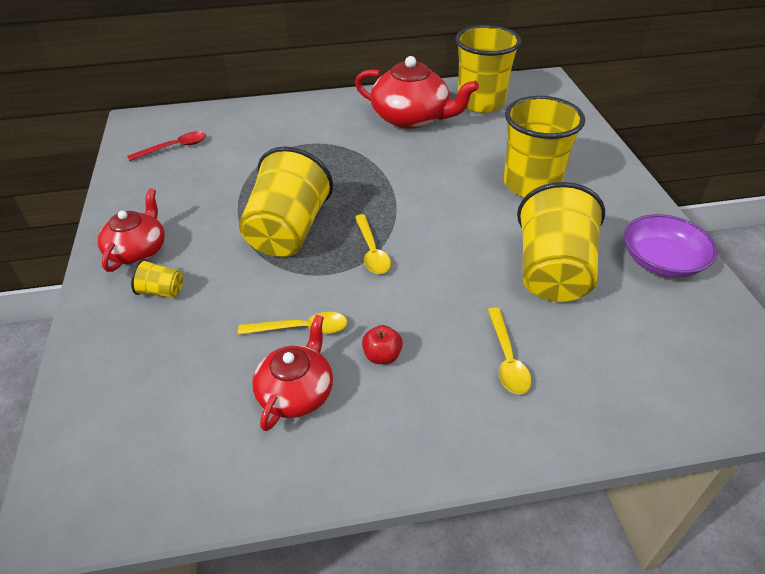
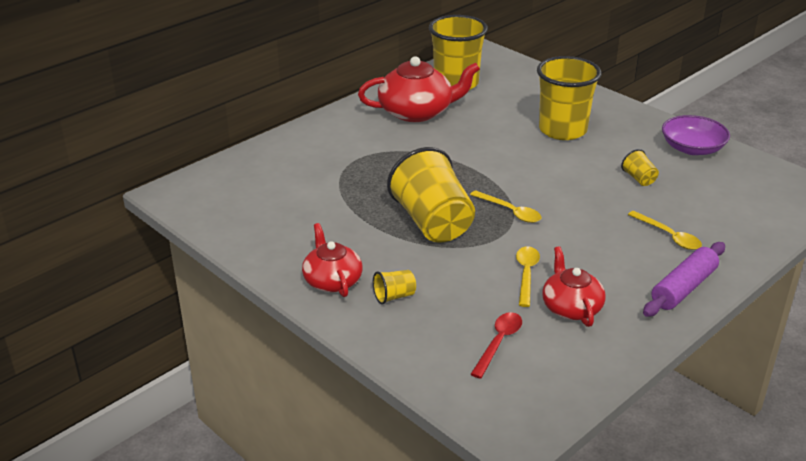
camera: 35 degrees left, 10 degrees down
(174, 147) = (243, 201): red spoon -> red spoon (498, 343)
(301, 329) = (526, 274): yellow spoon -> yellow spoon turned 45 degrees counterclockwise
(382, 356) = (596, 266): red apple -> none
(446, 437) = (683, 288): none -> purple rolling pin
(553, 272) = (639, 179): yellow cup -> yellow cup, size x0.42

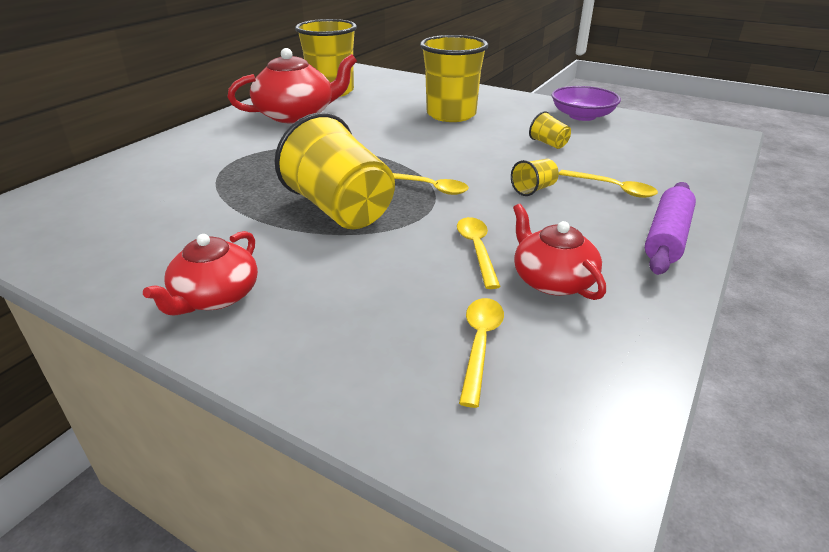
camera: 15 degrees left, 0 degrees up
(332, 280) = (215, 297): red teapot -> red teapot turned 120 degrees counterclockwise
(394, 296) = (310, 304): yellow cup -> yellow cup (533, 189)
(498, 343) = (480, 344): red spoon -> yellow spoon

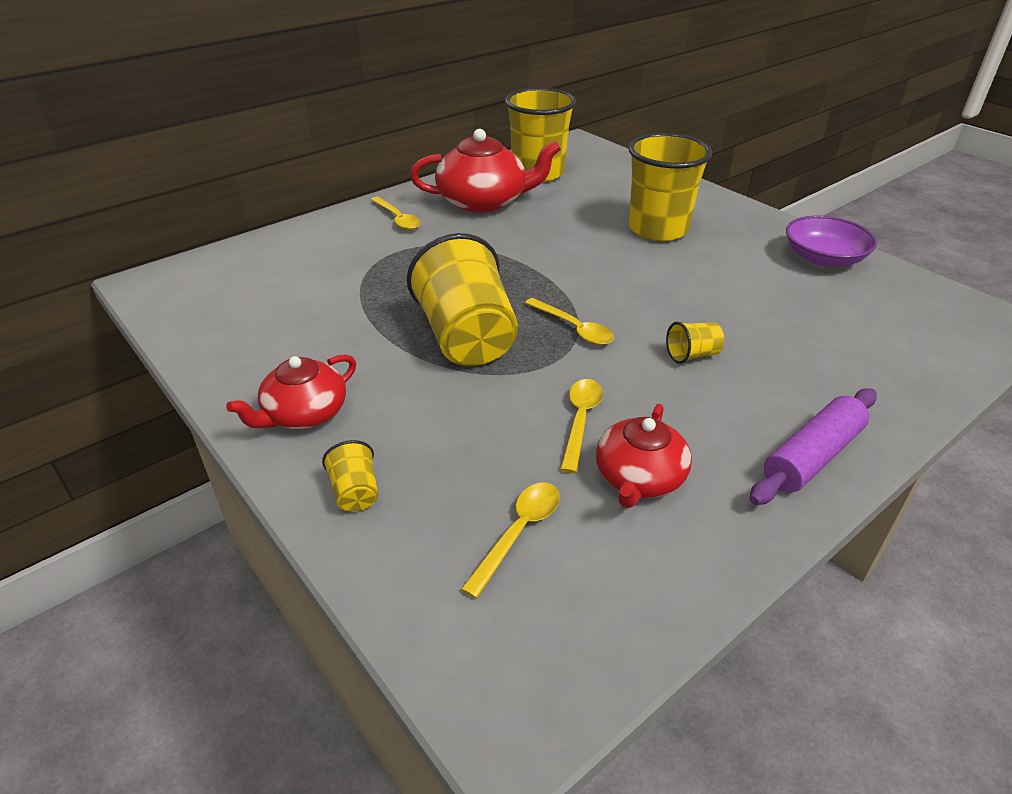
camera: 20 degrees right, 5 degrees up
(548, 144) = (752, 293): yellow cup -> yellow cup (355, 492)
(552, 280) = (639, 478): red teapot -> red teapot turned 150 degrees counterclockwise
(613, 188) = (790, 374): yellow spoon -> yellow spoon (397, 219)

